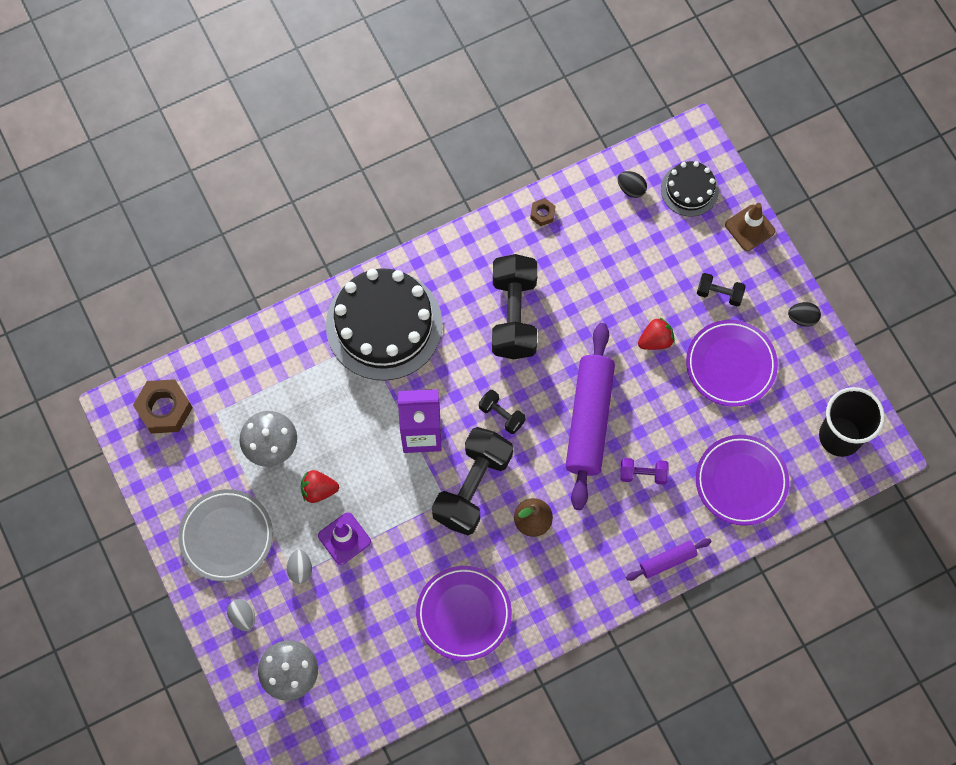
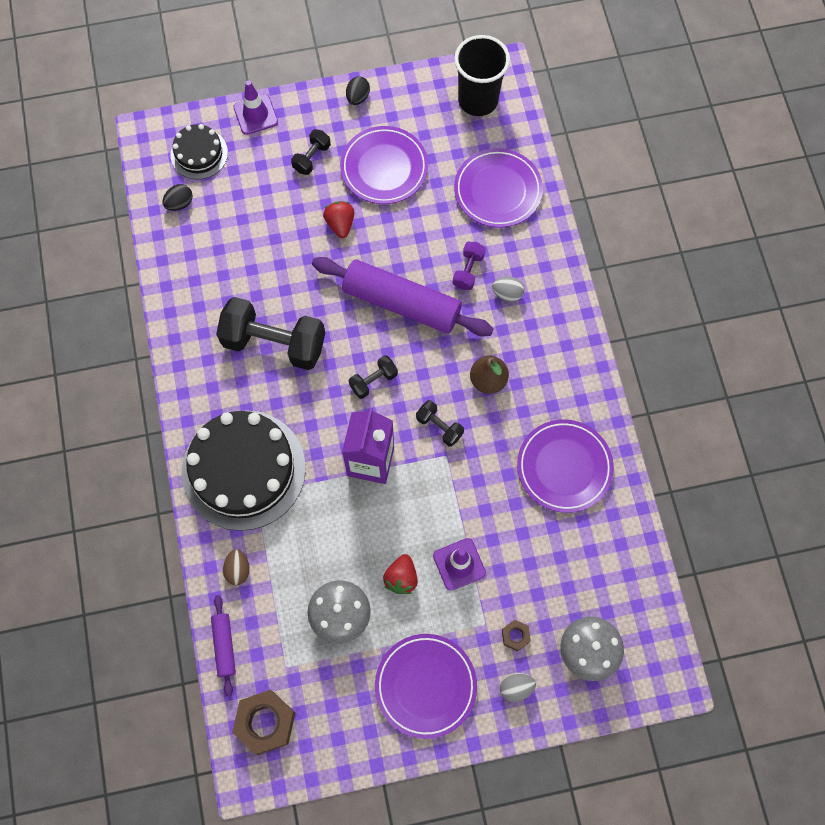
camera: 75 degrees left, 0 degrees up
(226, 536) = (425, 686): grey plate -> purple plate
(291, 347) = (238, 570): none -> brown egg
(300, 569) = (480, 616): grey egg -> grey egg (507, 294)
(472, 487) = (439, 427): black dumbbell -> black dumbbell, size x0.47
(542, 214) = (177, 289): brown nut -> brown nut (515, 636)
(667, 561) = (556, 272): purple rolling pin -> purple rolling pin (224, 646)
(750, 228) = (255, 114): brown traffic cone -> purple traffic cone

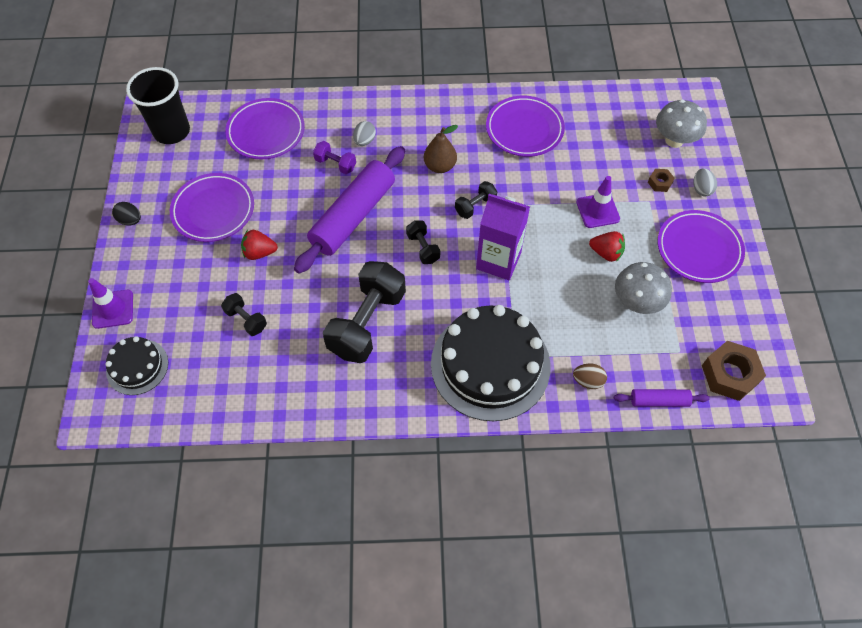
camera: 80 degrees left, 10 degrees down
(179, 203) = (189, 391): black egg -> none
(312, 158) = (181, 266): black dumbbell -> black dumbbell (246, 319)

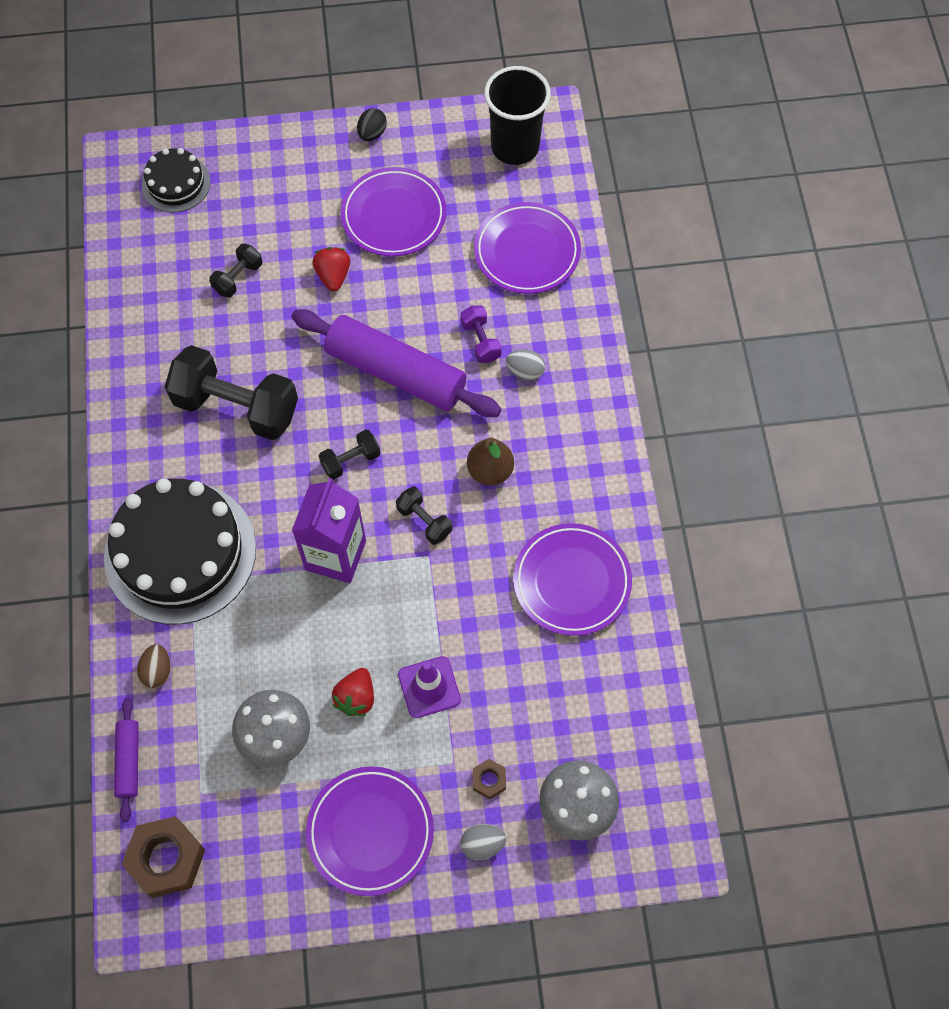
camera: 85 degrees right, 5 degrees up
(113, 309) = (248, 144): purple traffic cone -> none
(335, 164) = (480, 341): purple dumbbell -> purple dumbbell turned 45 degrees counterclockwise

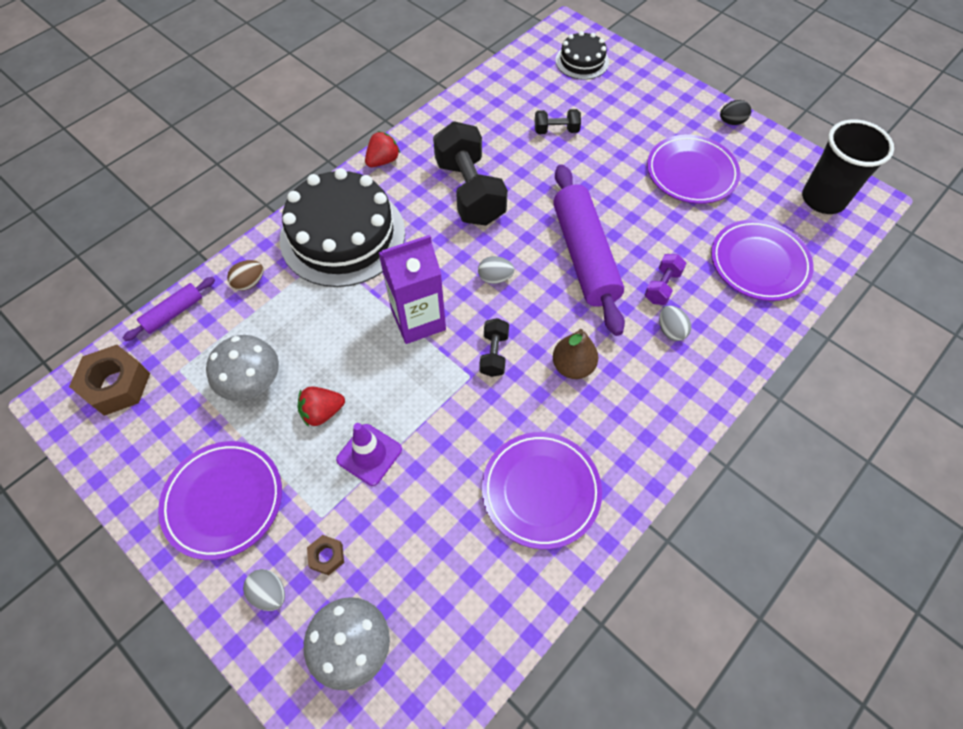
camera: 50 degrees right, 5 degrees down
(333, 276) = (612, 174): red strawberry -> red strawberry (383, 161)
(350, 460) = (495, 278): black dumbbell -> grey egg

